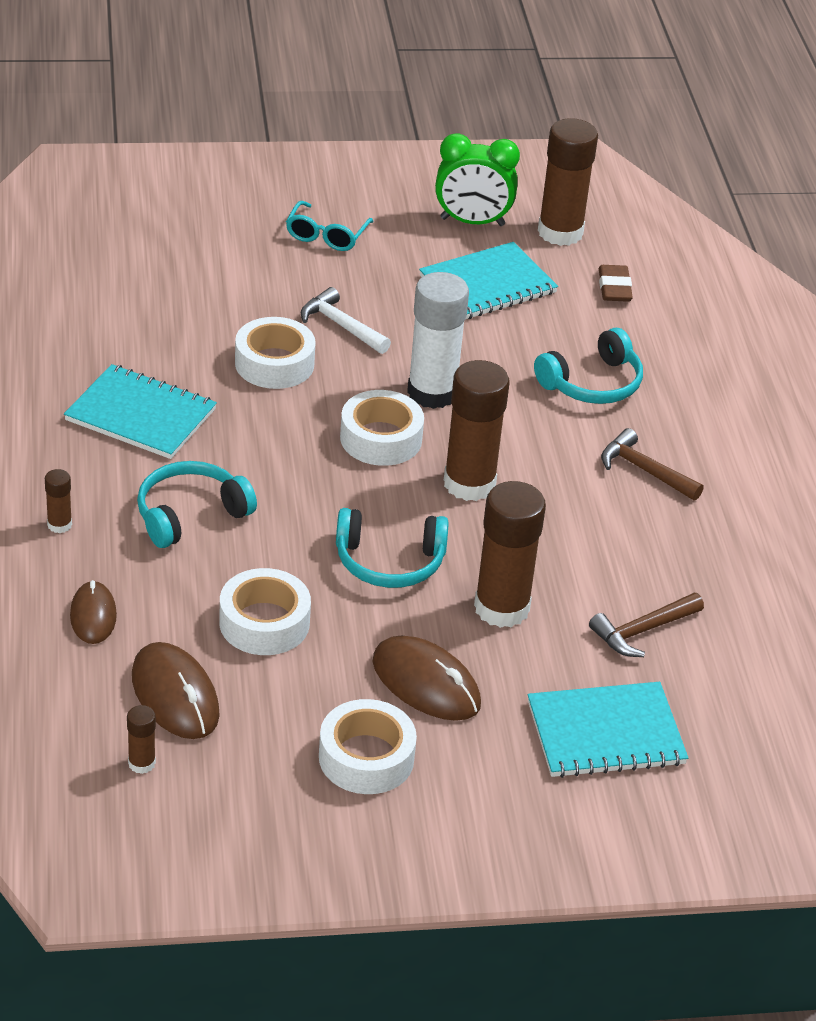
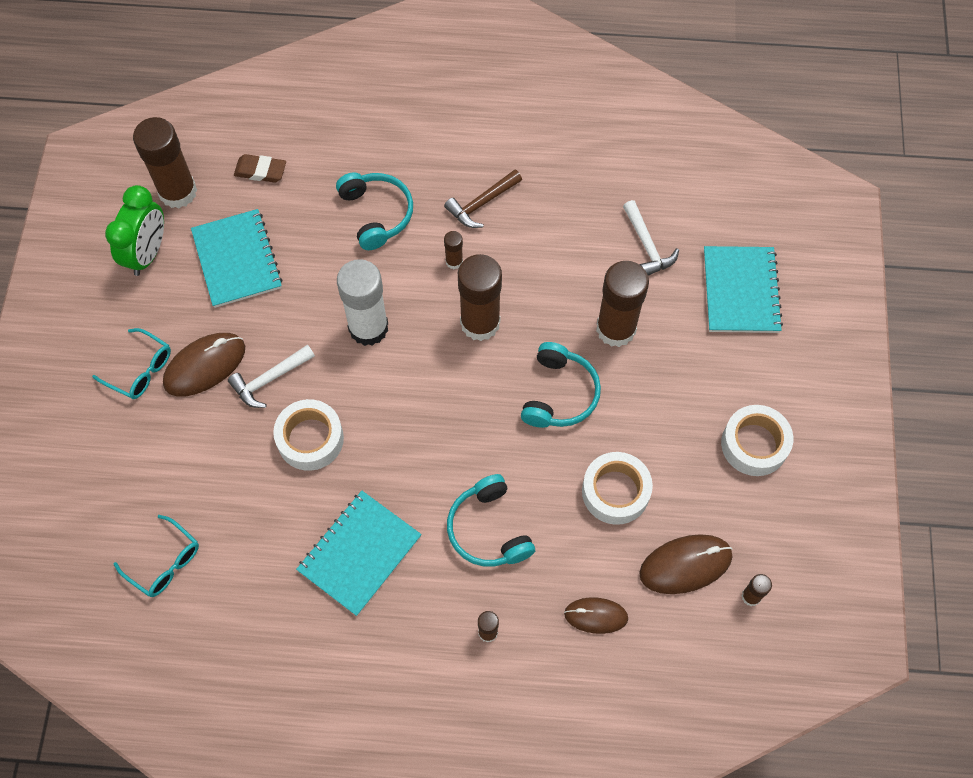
camera: 75 degrees left, 25 degrees up
(106, 279) = (164, 562): none -> turquoise glasses
(381, 438) = (418, 375): white tape -> none
(426, 683) = (686, 393): brown mouse -> brown mouse (205, 366)
(549, 454) = (454, 261): none -> brown glue stick
(642, 631) = (647, 245): brown hammer -> white hammer

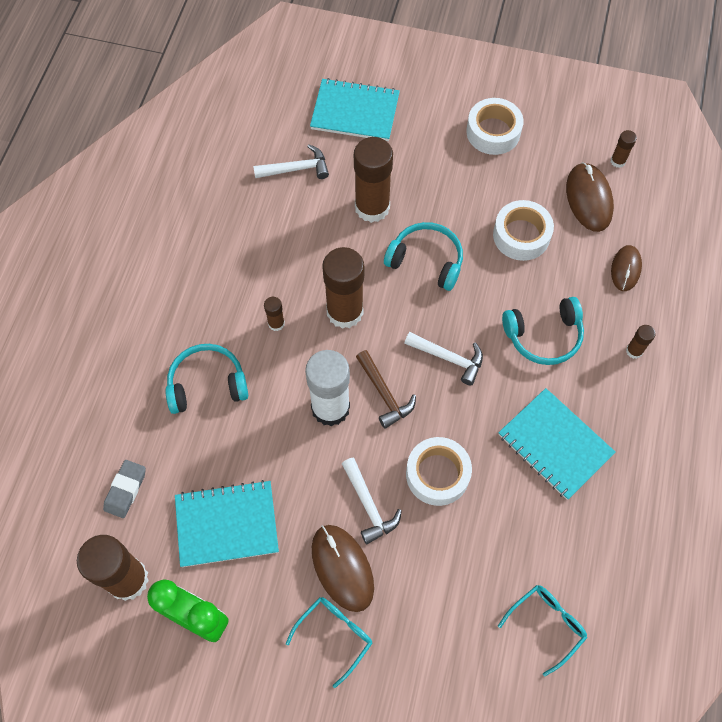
camera: 80 degrees left, 0 degrees up
(260, 171) = (125, 490): brown eraser -> grey eraser
(443, 433) = (448, 358): none -> white hammer
(482, 203) = (220, 290): brown hammer -> brown hammer (384, 394)

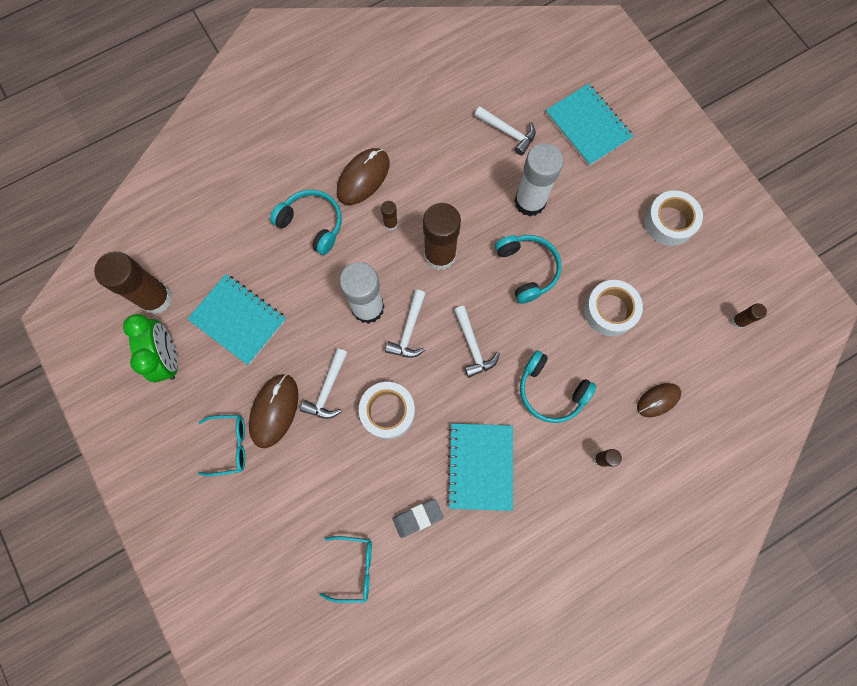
camera: 45 degrees right, 10 degrees up
(125, 490) = (205, 245): grey eraser -> grey eraser (417, 517)
(372, 207) = (530, 202): brown glue stick -> white glue stick
(384, 394) = (409, 330): brown hammer -> white hammer
(589, 199) = (686, 328): brown mouse -> brown mouse (363, 178)

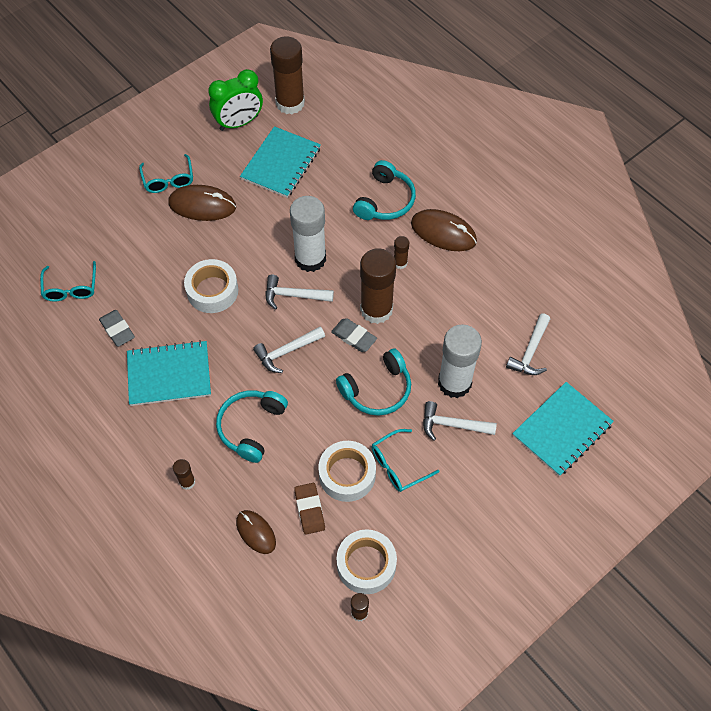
camera: 80 degrees right, 15 degrees down
(328, 389) = (227, 241): white hammer -> white hammer (452, 425)
(467, 281) = (354, 337): none -> grey eraser
(606, 265) = (398, 465): none -> turquoise glasses
(640, 349) = (309, 509): none -> brown eraser
(669, 222) = (465, 527): white tape -> white tape (366, 564)

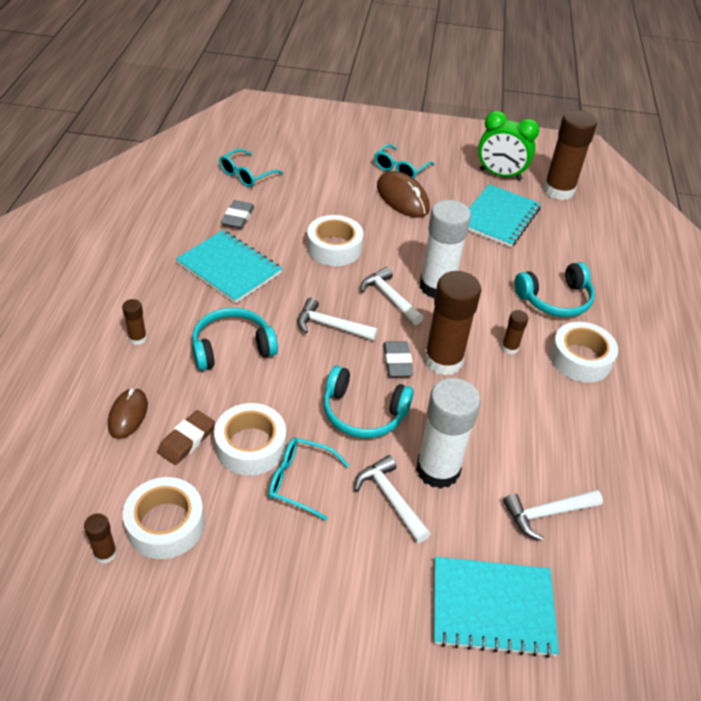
camera: 45 degrees right, 15 degrees down
(281, 163) = (499, 217): turquoise notebook -> turquoise notebook turned 45 degrees counterclockwise
(443, 232) = (580, 359): brown mouse -> white tape

